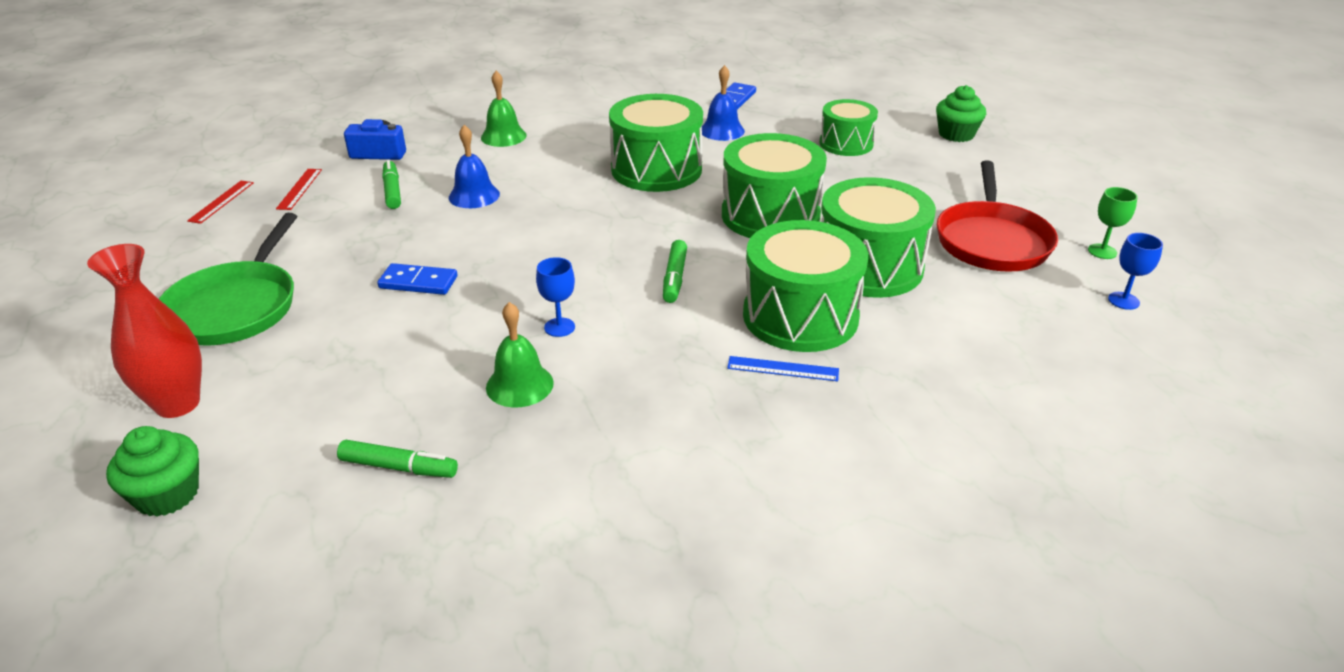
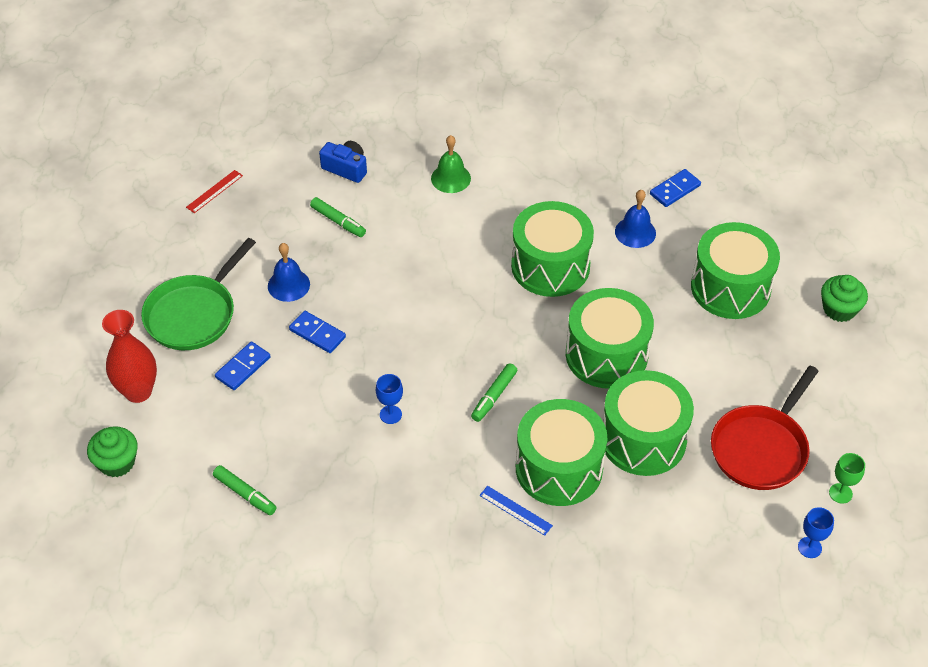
camera: 25 degrees right, 15 degrees up
(299, 189) = (272, 195): red ruler -> none
(330, 338) = (243, 367): none -> blue domino
(392, 191) = (338, 221): green marker -> green marker turned 120 degrees clockwise
(474, 195) = (395, 249): blue bell -> blue bell (288, 285)
(519, 385) = (341, 456): green bell -> none
(846, 144) = (730, 287): green drum -> green drum, size x1.62

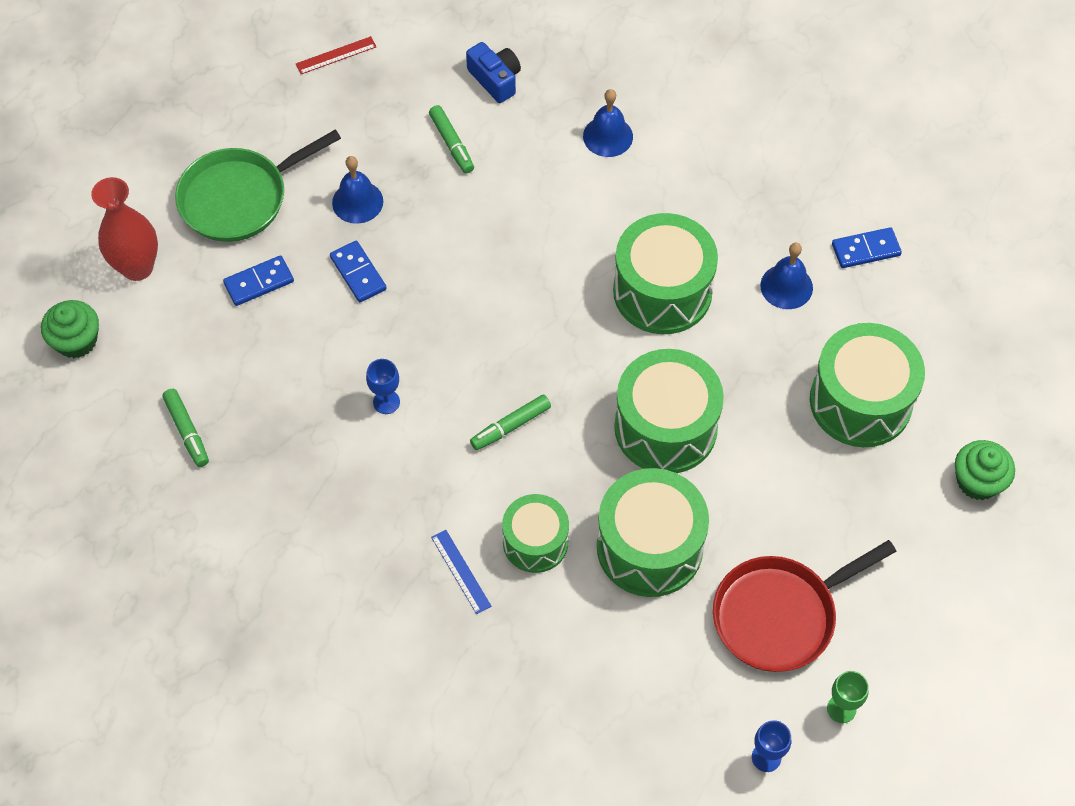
camera: 25 degrees right, 10 degrees up
(451, 178) = (608, 136): green bell -> blue bell
(559, 468) = (535, 542): green drum -> green drum, size x0.62

